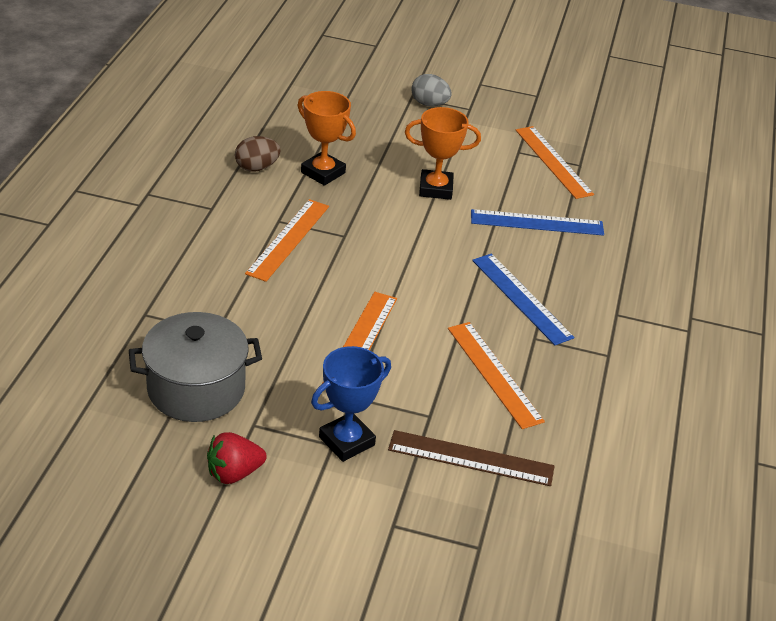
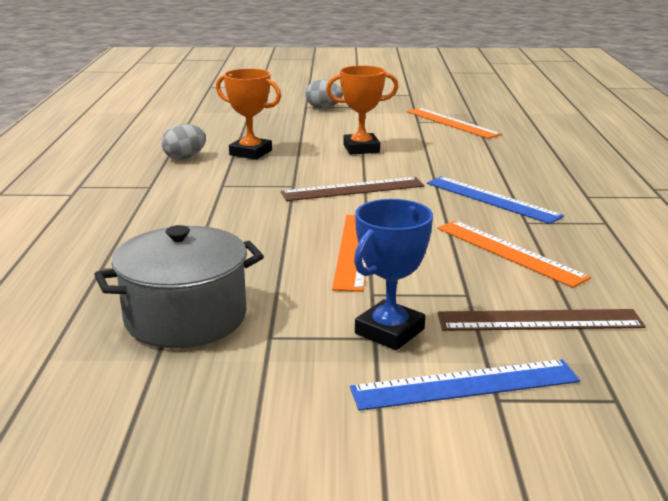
camera: 10 degrees left, 15 degrees down
(234, 473) = (267, 386): red strawberry -> none
(256, 168) = (185, 158): brown egg -> grey egg
(288, 239) = (238, 195): orange ruler -> none
(398, 254) = (353, 189): none -> brown ruler
(537, 223) = (466, 155): blue ruler -> blue ruler (465, 385)

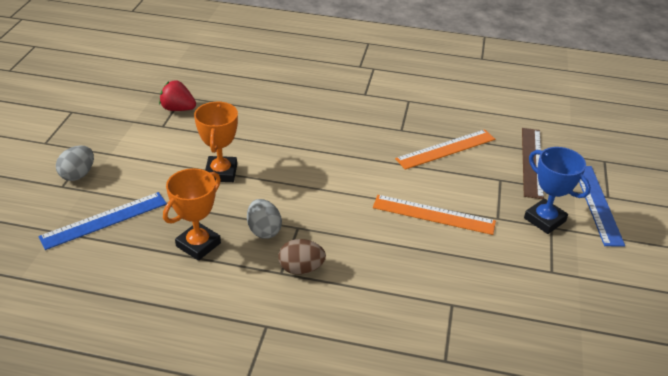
camera: 80 degrees left, 15 degrees up
(185, 158) = (190, 295): grey egg -> grey egg (264, 230)
(186, 317) = (528, 311): grey pot -> none
(230, 192) = (301, 268): none -> brown egg
(353, 189) = (318, 195): brown ruler -> none
(452, 123) = (178, 109): orange ruler -> red strawberry
(491, 199) = (359, 133): blue ruler -> blue ruler (104, 220)

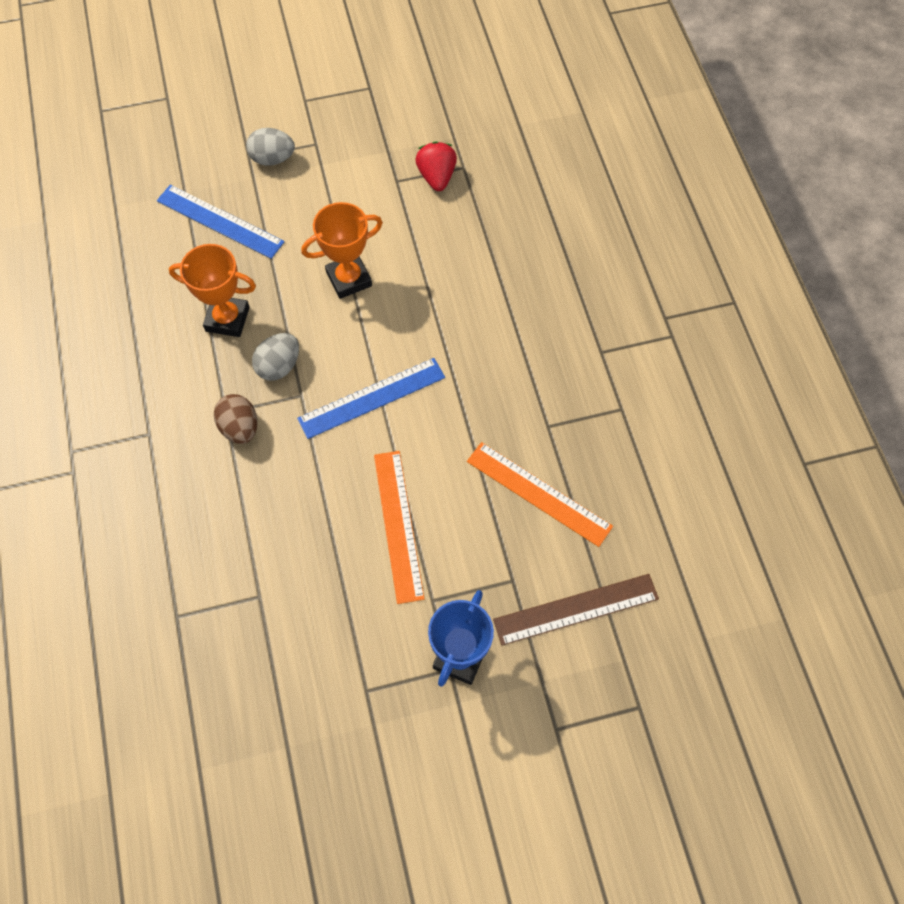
camera: 65 degrees right, 25 degrees up
(597, 204) = (530, 717): blue ruler -> blue ruler (372, 398)

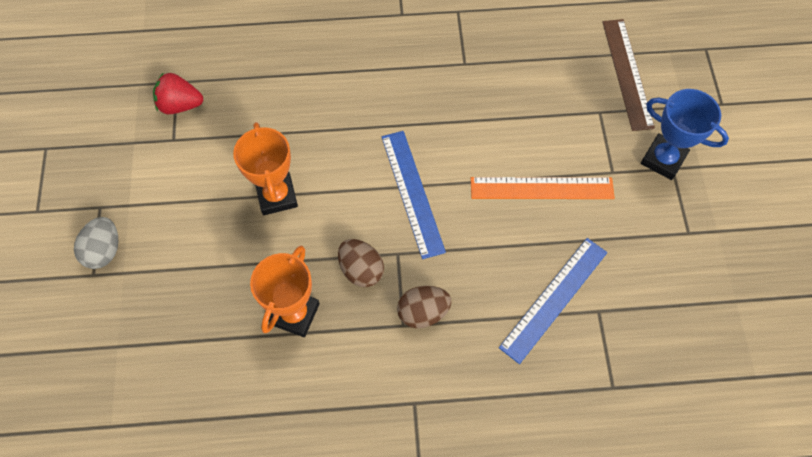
camera: 80 degrees left, 0 degrees up
(220, 221) = (169, 311): blue ruler -> blue ruler (554, 299)
(279, 366) = (361, 270): grey egg -> brown egg
(538, 493) = (525, 81): orange ruler -> none

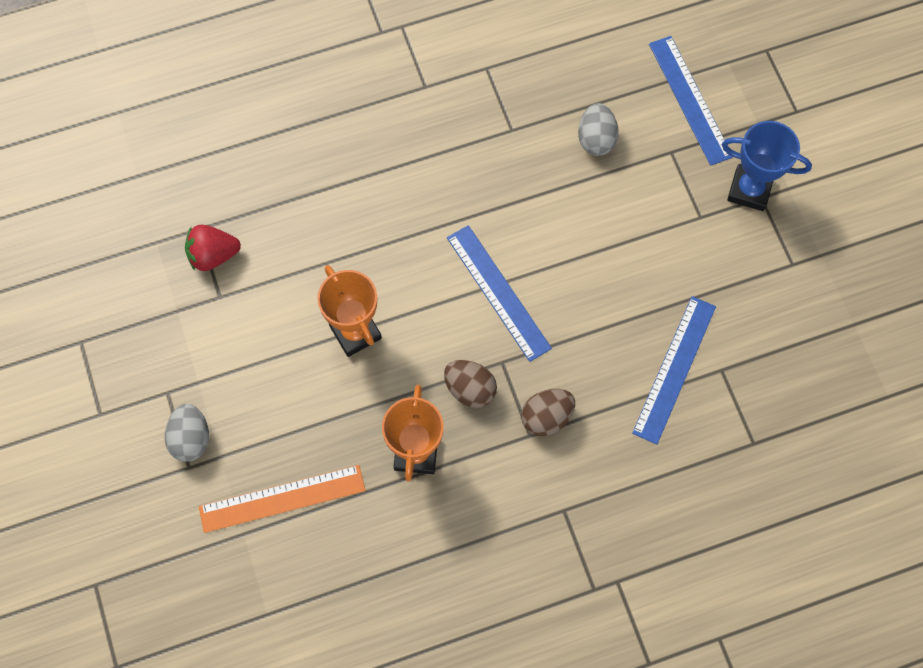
camera: 15 degrees left, 5 degrees up
(535, 87) = (596, 139): none -> grey egg
(541, 188) = (632, 253): orange ruler -> orange ruler (282, 498)
(627, 73) = (690, 100): brown ruler -> blue ruler

